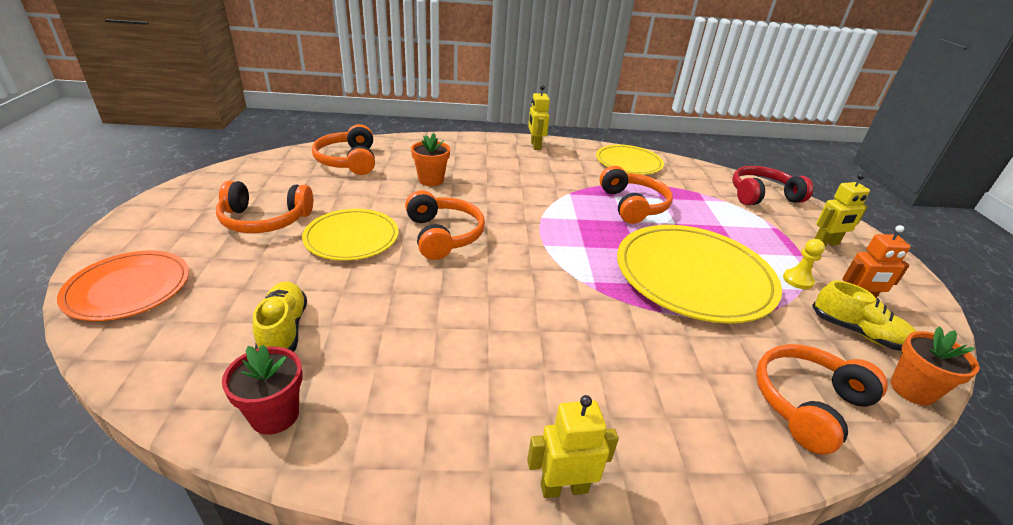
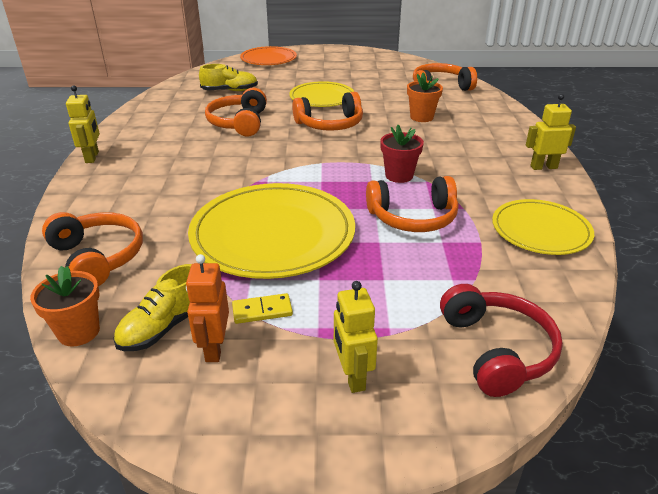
camera: 95 degrees right, 0 degrees up
(265, 220) = (339, 74): orange headphones -> orange headphones (239, 123)
(275, 415) = (171, 95): red flower pot -> red flower pot (399, 176)
(797, 280) = (262, 311): yellow pawn -> yellow domino

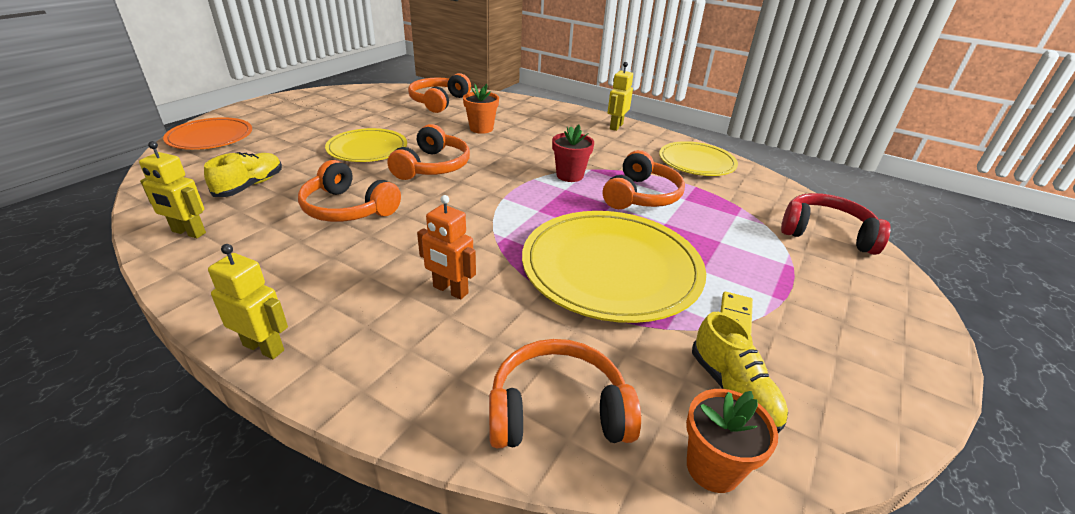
camera: 60 degrees left, 0 degrees up
(214, 348) = (781, 365): orange robot -> orange robot (450, 290)
(352, 376) = (840, 302): yellow robot -> yellow robot (188, 232)

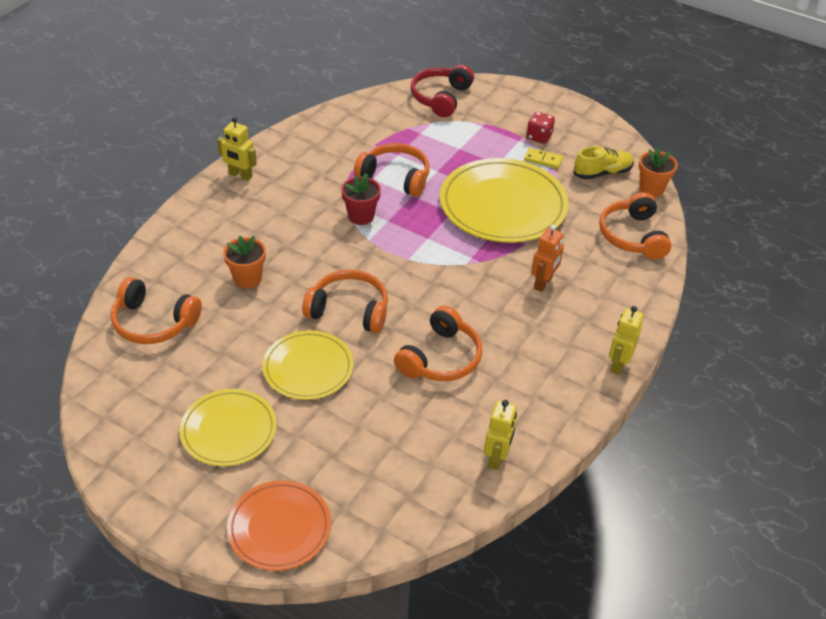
camera: 90 degrees left, 10 degrees up
(250, 186) = (405, 443): yellow shoe -> none
(696, 162) = (326, 135): yellow plate -> yellow plate (228, 430)
(795, 318) = (539, 137): none -> red dice

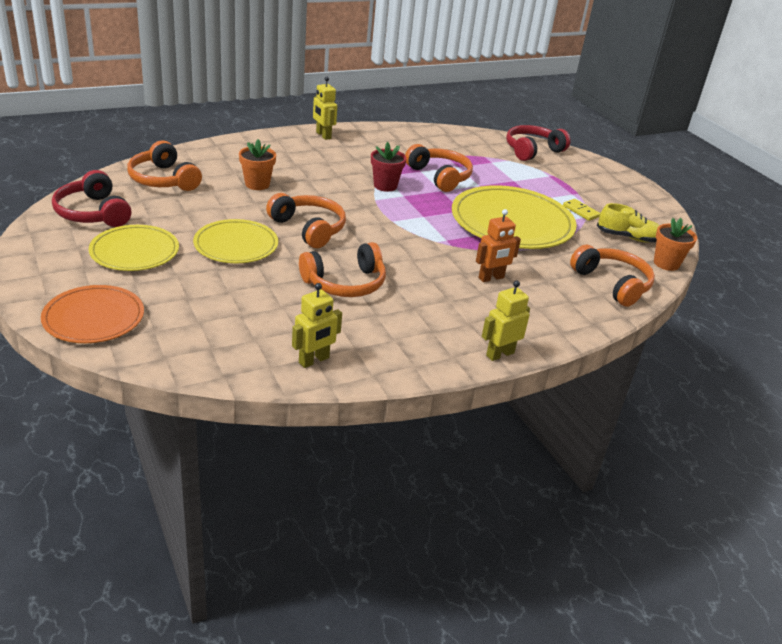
camera: 30 degrees right, 10 degrees down
(136, 406) = (93, 213): none -> red headphones
(539, 137) = (593, 198): red dice -> none
(632, 236) = (612, 284): orange headphones -> orange headphones turned 120 degrees clockwise

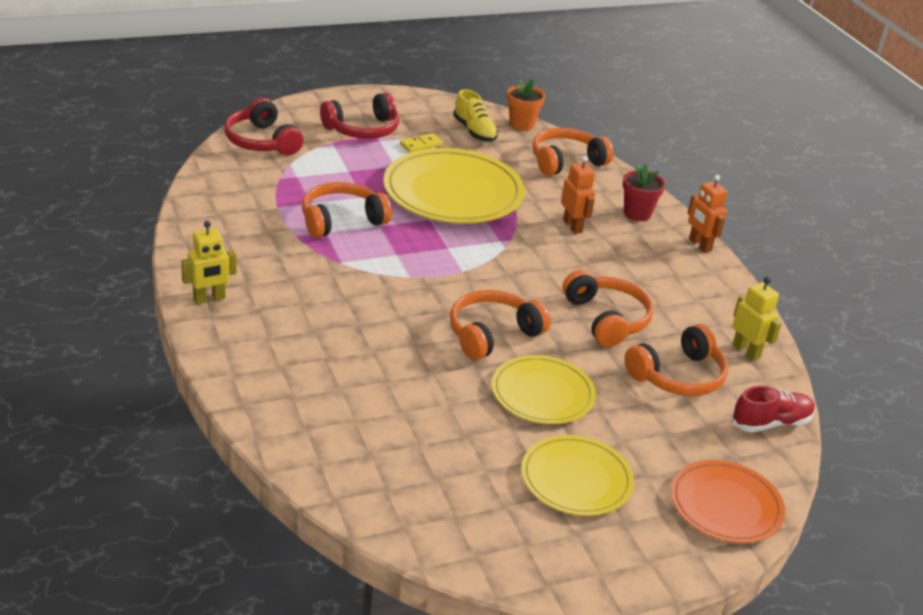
camera: 85 degrees left, 0 degrees up
(93, 213) = (481, 525): red headphones -> red headphones (362, 129)
(163, 179) = (369, 458): orange headphones -> orange headphones (678, 376)
(201, 360) = (771, 423): none -> red shoe
(257, 184) = (376, 369): orange flower pot -> none
(385, 186) = (371, 264): red flower pot -> red flower pot (637, 213)
(499, 354) = (699, 245): yellow robot -> orange robot
(628, 237) = (474, 131): yellow shoe -> yellow shoe turned 135 degrees clockwise

